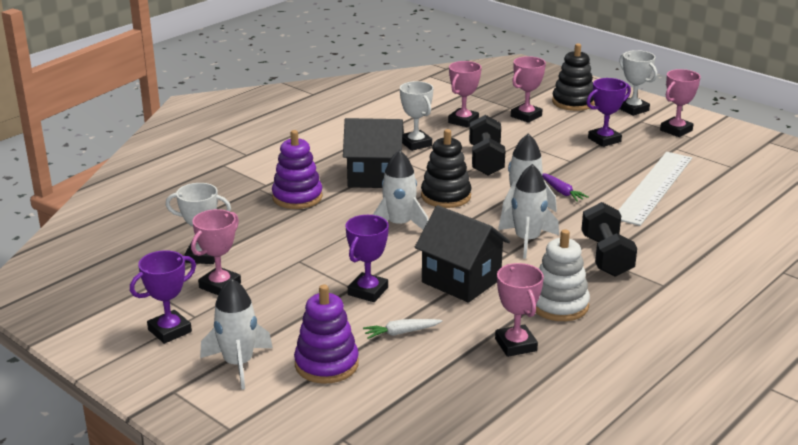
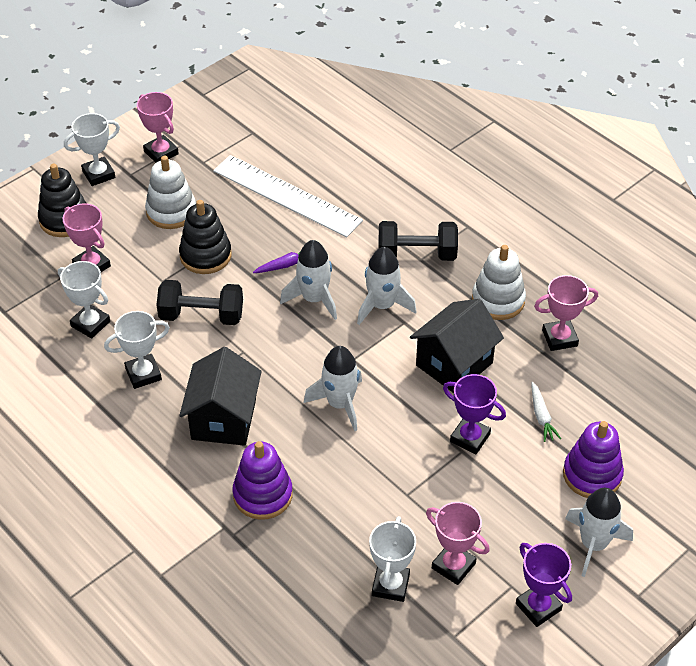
camera: 85 degrees left, 20 degrees up
(446, 196) = (281, 359): black stacking toy -> black stacking toy (205, 255)
(463, 121) = (90, 324): pink trophy -> white trophy
(604, 140) = (171, 211): purple trophy -> white stacking toy

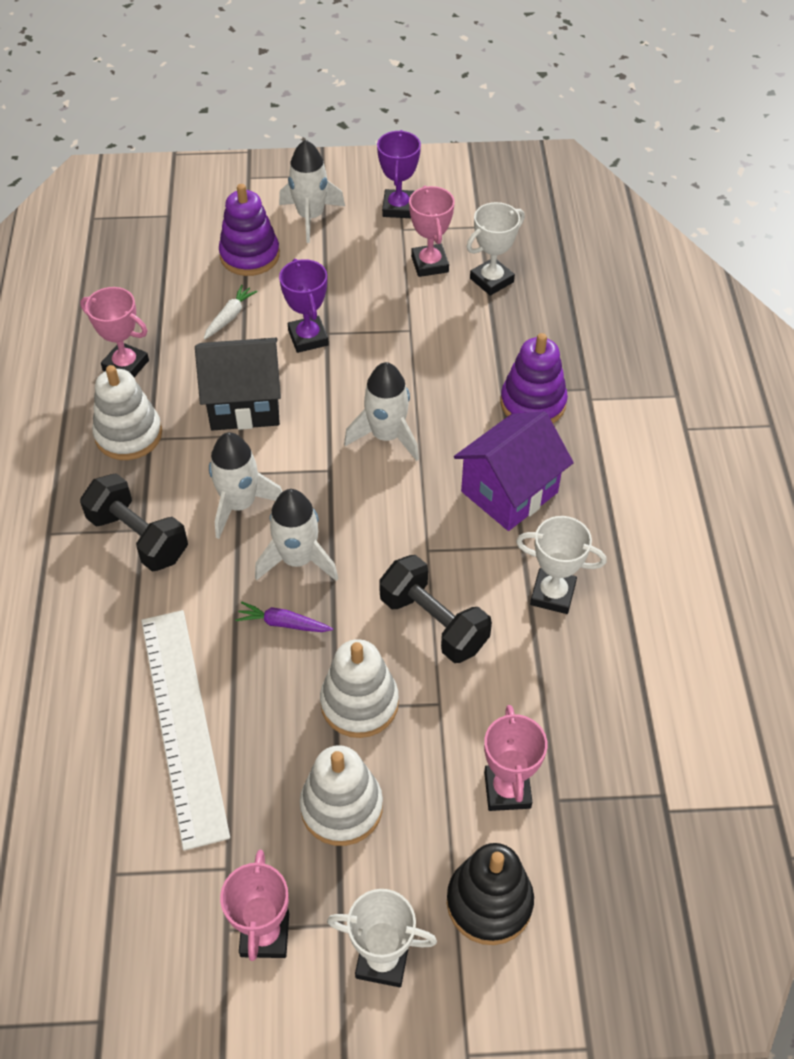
camera: 140 degrees left, 5 degrees up
(90, 324) = (567, 700): white trophy -> none
(205, 255) = (359, 703): black stacking toy -> white stacking toy
(223, 419) = (509, 492): black house -> purple house

